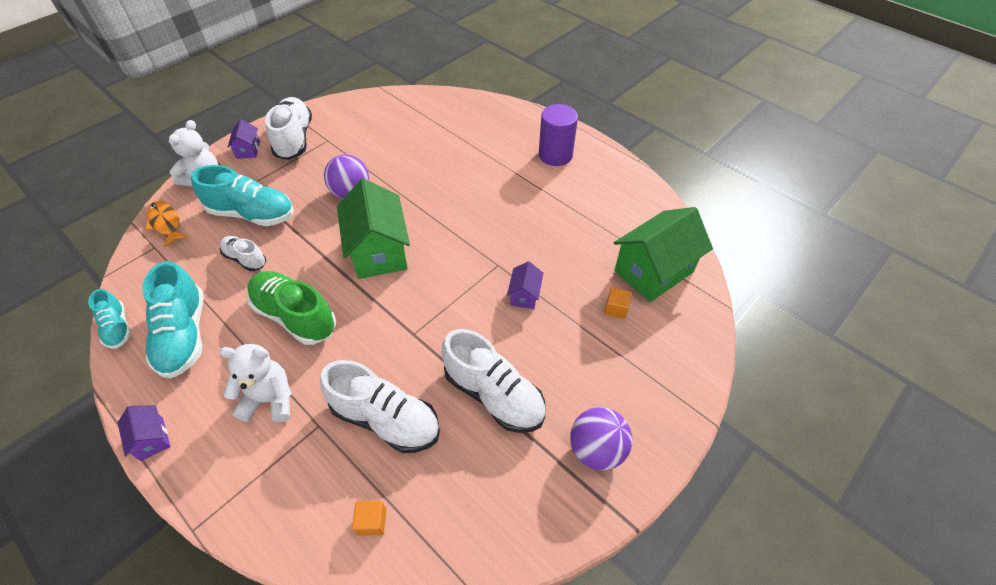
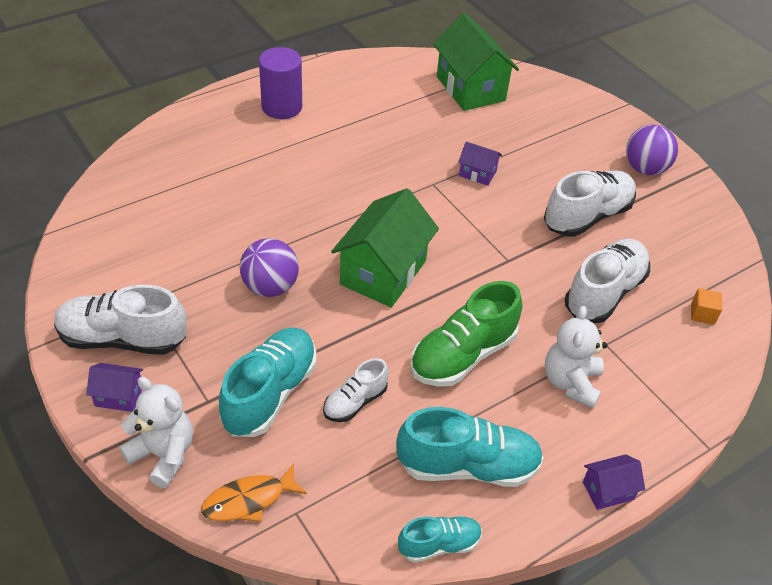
camera: 80 degrees left, 5 degrees down
(379, 251) = (383, 272): green house -> green house turned 60 degrees counterclockwise
(616, 309) = (508, 122): orange cube -> none

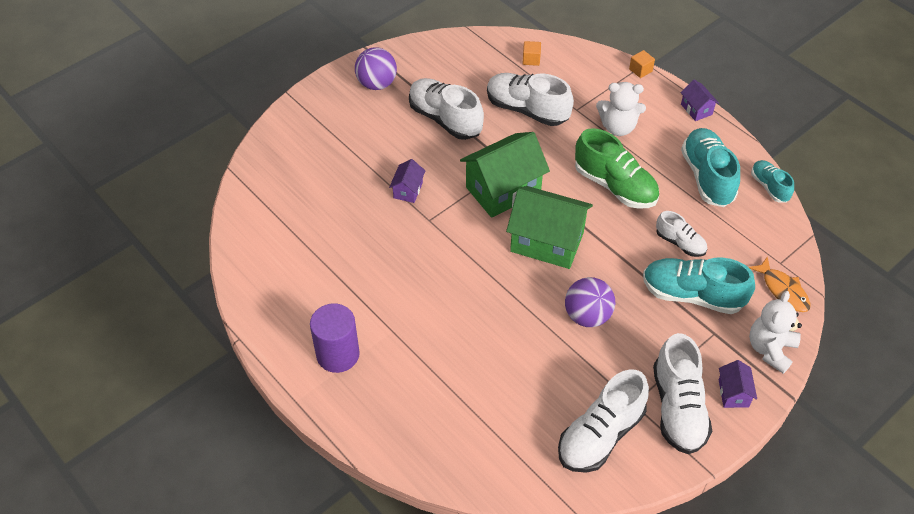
camera: 95 degrees left, 5 degrees up
(120, 267) = (600, 435): none -> white shoe
(470, 88) = (281, 203): green house -> green house (503, 190)
(692, 438) = (640, 70): none -> orange cube

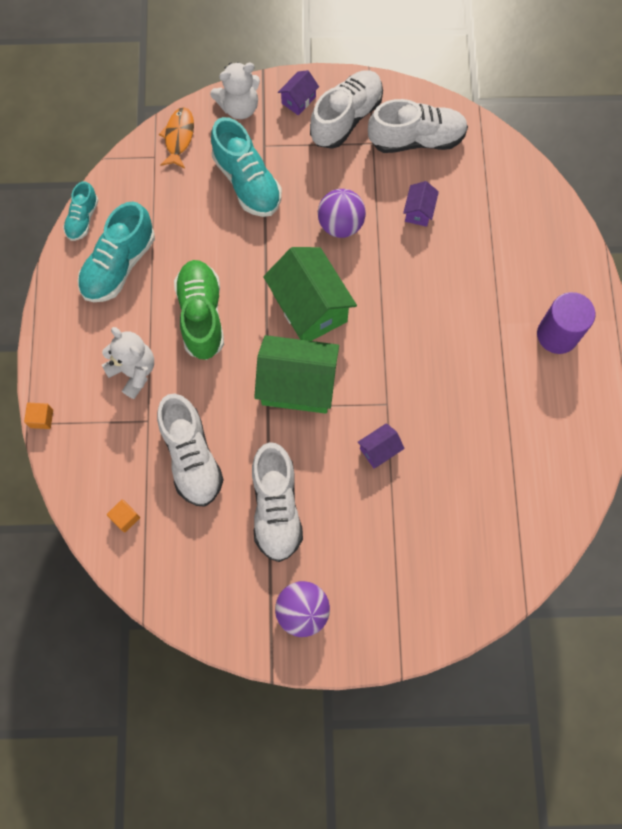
camera: 140 degrees left, 20 degrees up
(680, 243) = (208, 227): white shoe -> none
(696, 109) = (46, 335): purple house -> purple house (418, 211)

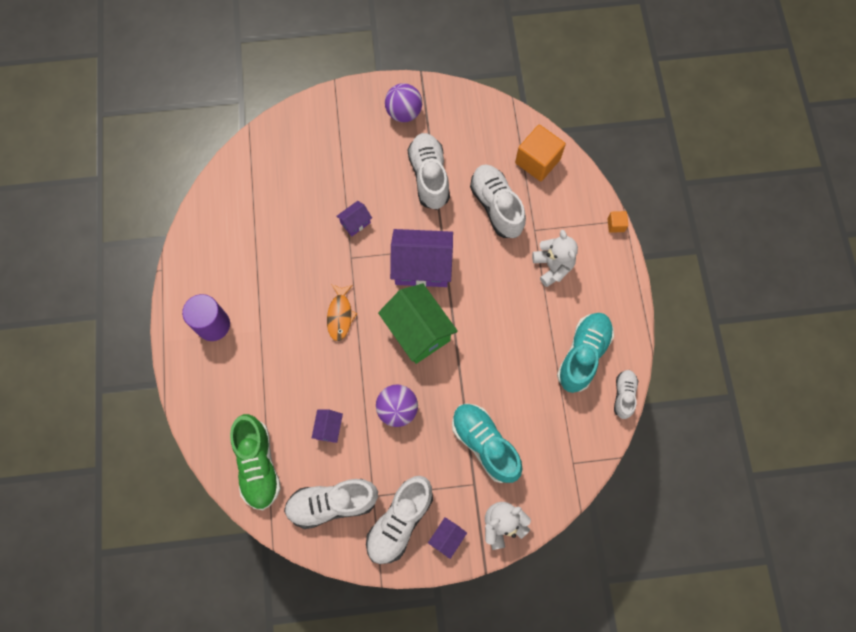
camera: 175 degrees right, 0 degrees up
(83, 219) = (624, 395): turquoise shoe -> white shoe
(125, 518) = (537, 161): orange cube -> orange cube, size x2.14
(134, 371) = (552, 266): white teddy bear -> white teddy bear turned 150 degrees counterclockwise
(179, 137) = (554, 486): orange fish -> orange fish (340, 315)
(201, 315) = (506, 317): green shoe -> green shoe (258, 464)
(297, 385) = (422, 267): green house -> purple house

